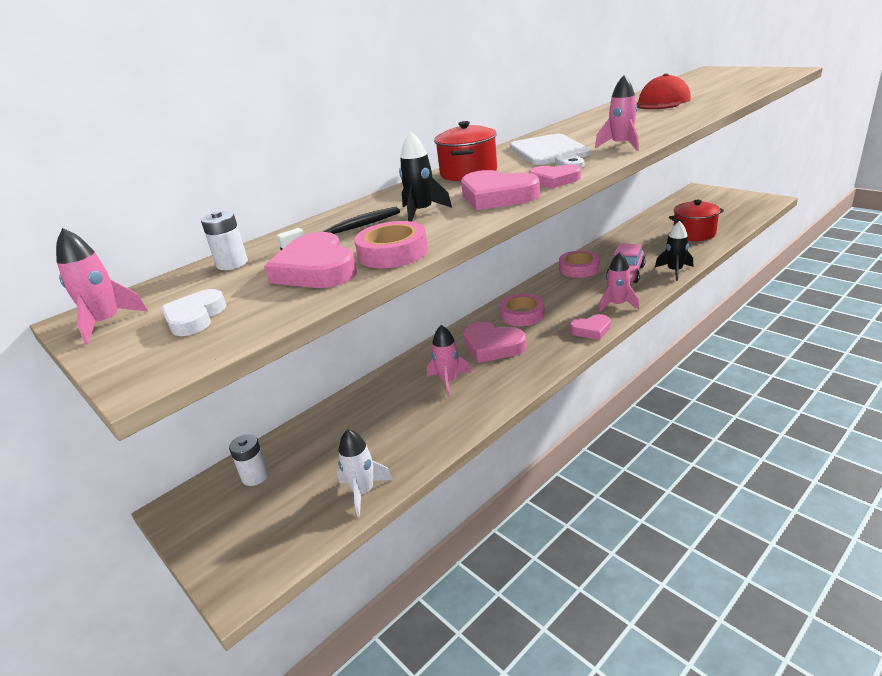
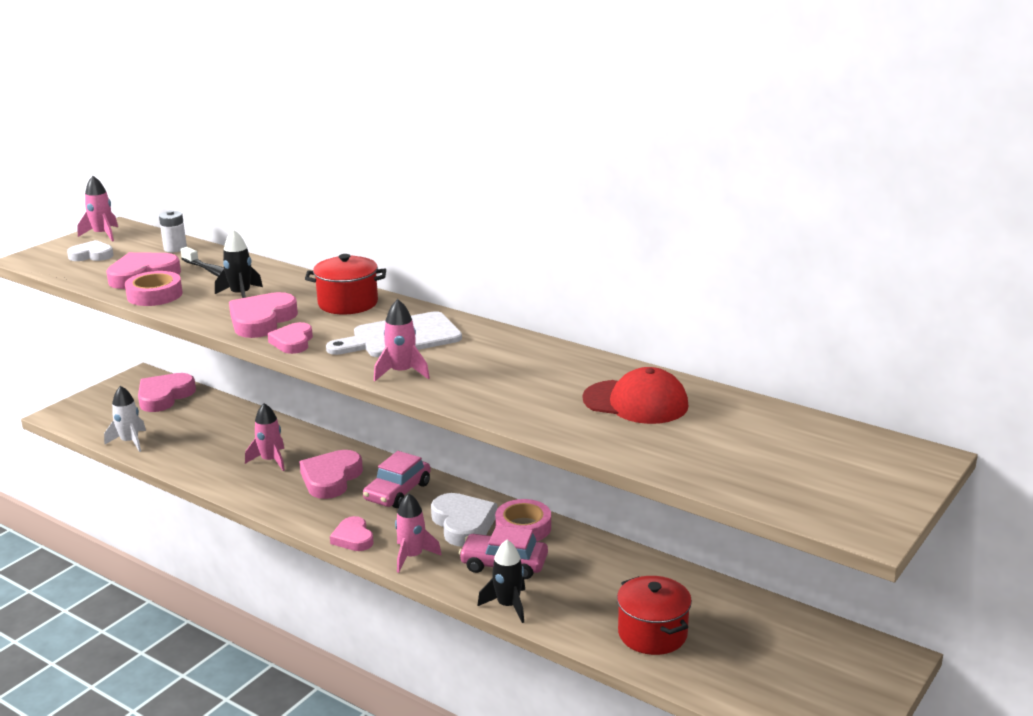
camera: 75 degrees right, 5 degrees down
(255, 476) = (164, 396): white battery -> pink heart
(522, 315) = (397, 492): pink tape -> pink car
(572, 288) = (463, 524): none -> white heart

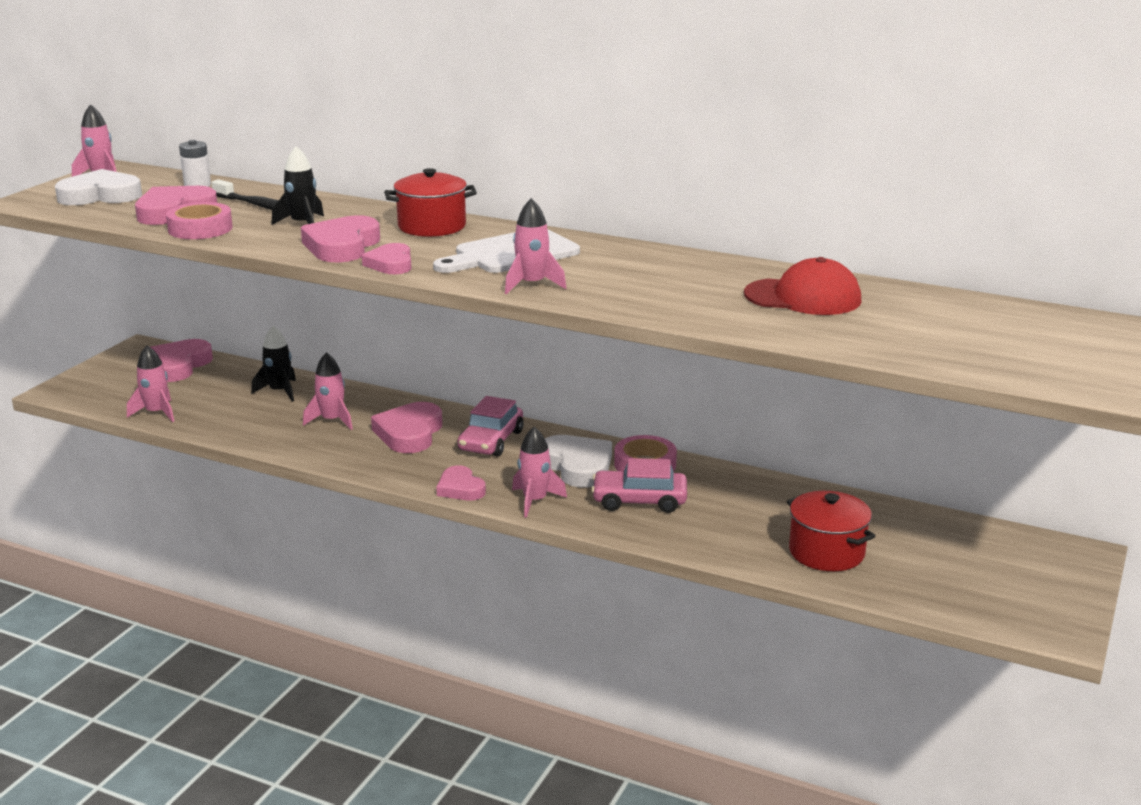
camera: 10 degrees left, 0 degrees up
(92, 255) = (100, 195): white heart -> white heart, size x1.58
(130, 442) = (156, 413): white rocket -> pink rocket
(508, 605) = (661, 539): black rocket -> black rocket (279, 391)

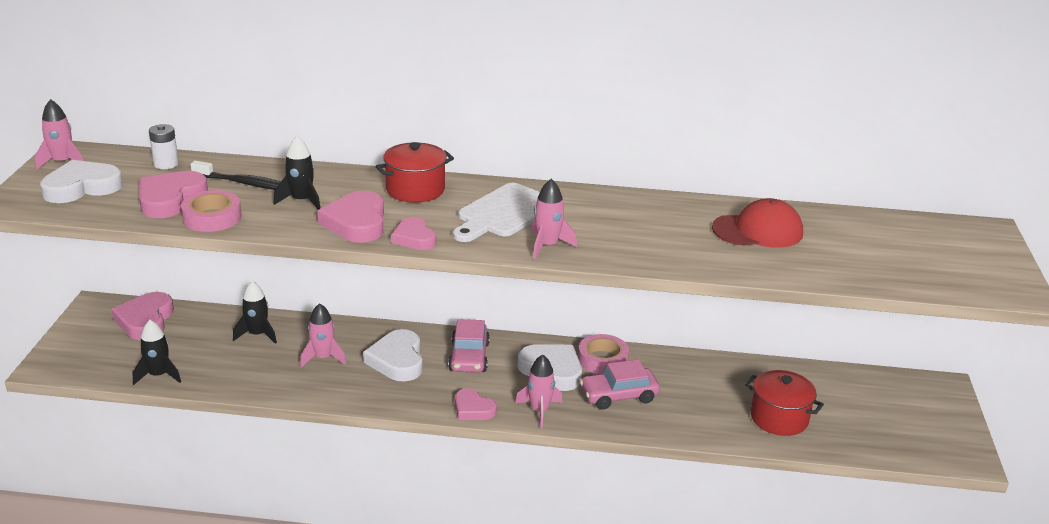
camera: 20 degrees left, 5 degrees up
(156, 413) = (158, 375): pink rocket -> black rocket
(409, 433) = (397, 360): pink heart -> white heart

